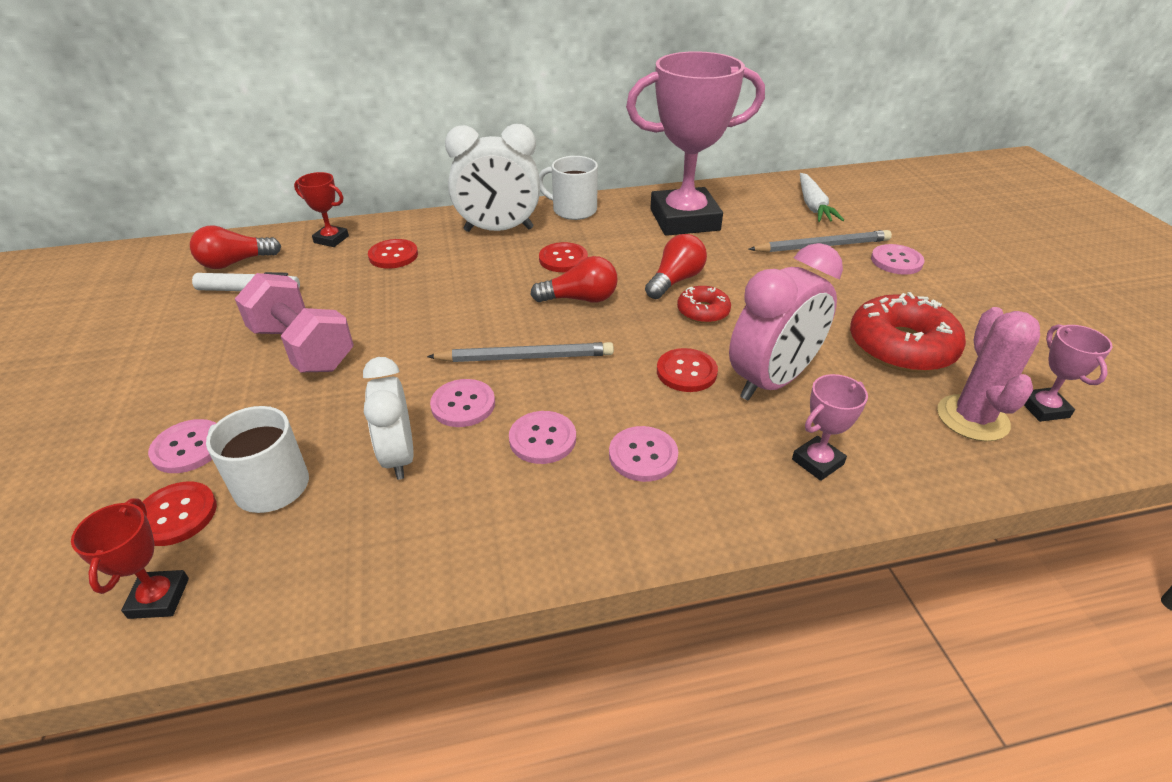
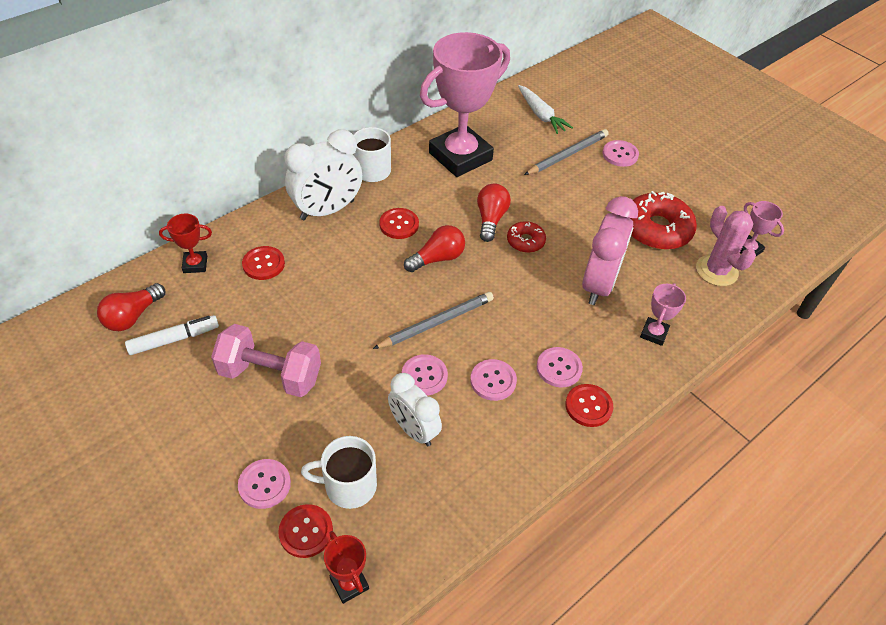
camera: 30 degrees left, 10 degrees up
(686, 372) = (545, 296): red button -> red button (588, 406)

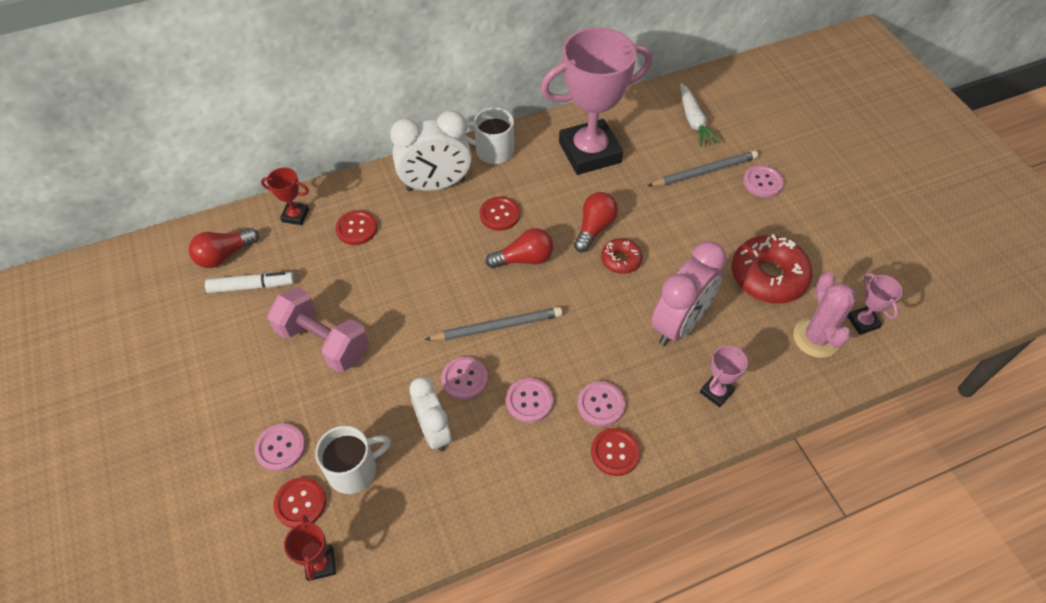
camera: 20 degrees right, 5 degrees up
(348, 485) = (354, 470): white mug -> white mug turned 135 degrees clockwise

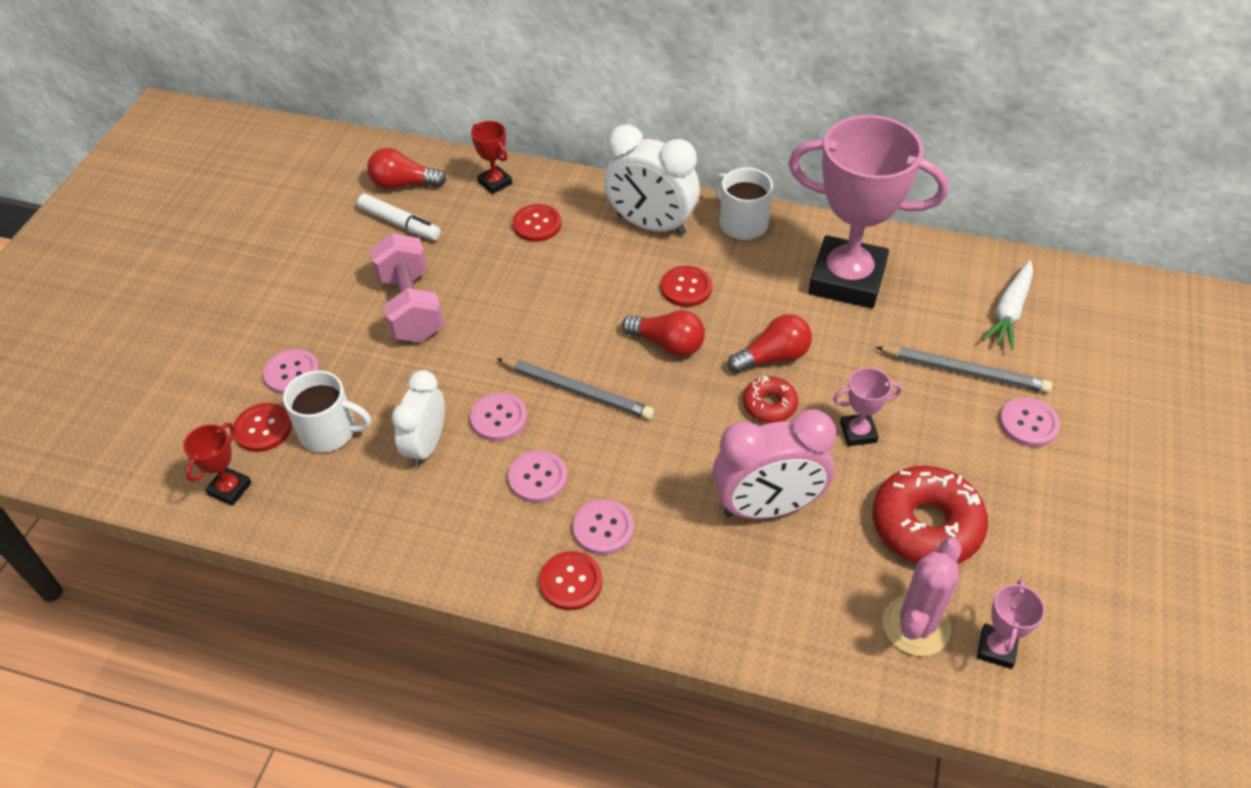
camera: 40 degrees right, 5 degrees down
(716, 392) = (737, 599): pink trophy -> pink trophy (858, 432)

